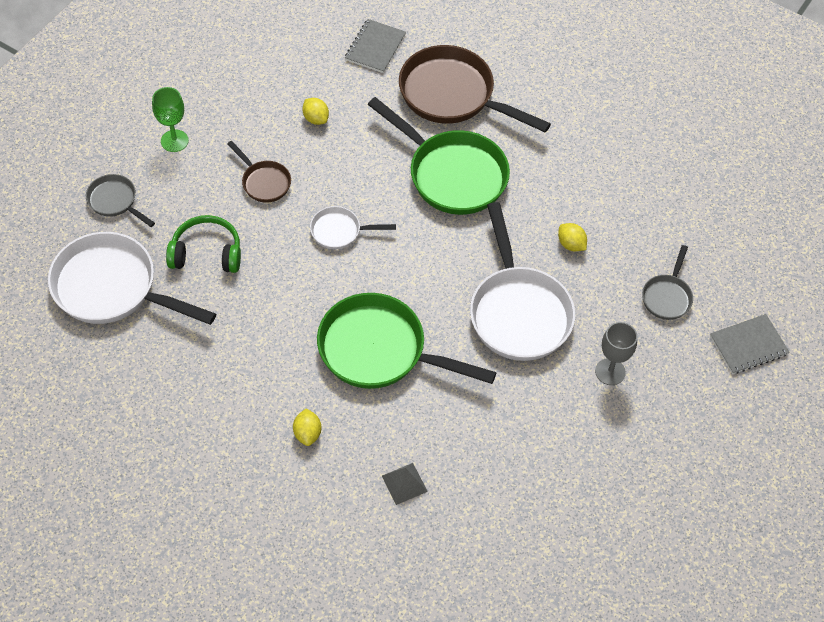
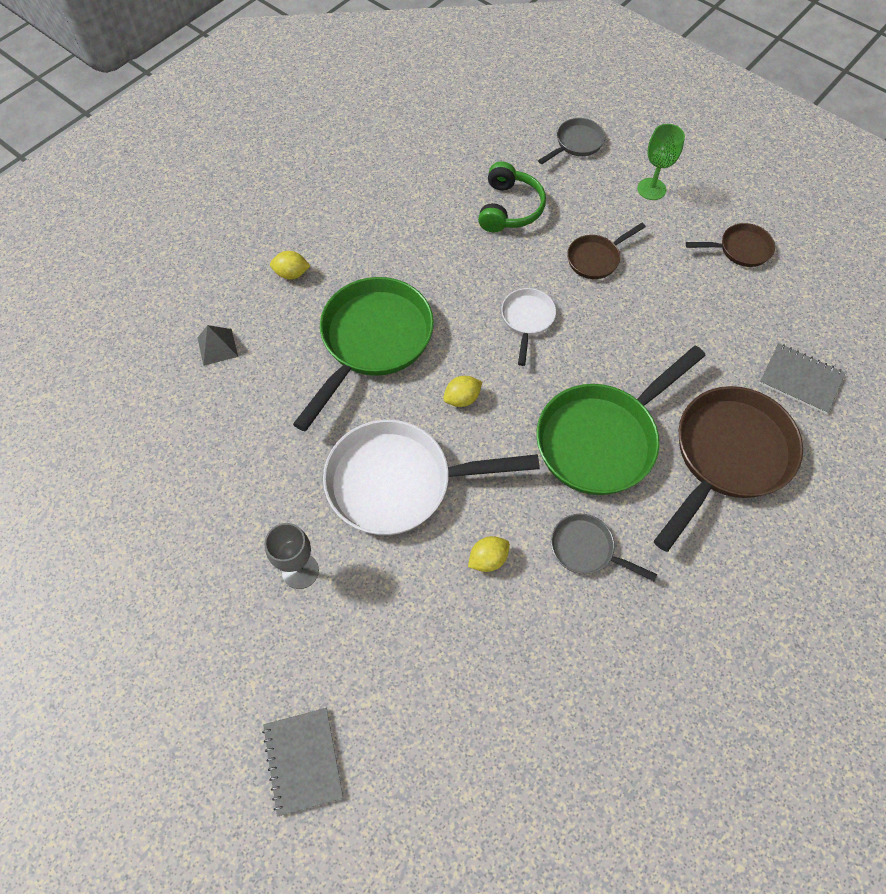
camera: 100 degrees right, 5 degrees up
(112, 288) = (476, 140): white pan -> none
(243, 78) = (740, 249): none -> brown pan
(316, 119) = (684, 310): yellow lemon -> yellow lemon (462, 398)
(667, 296) = (395, 666): grey pan -> grey pan (586, 549)

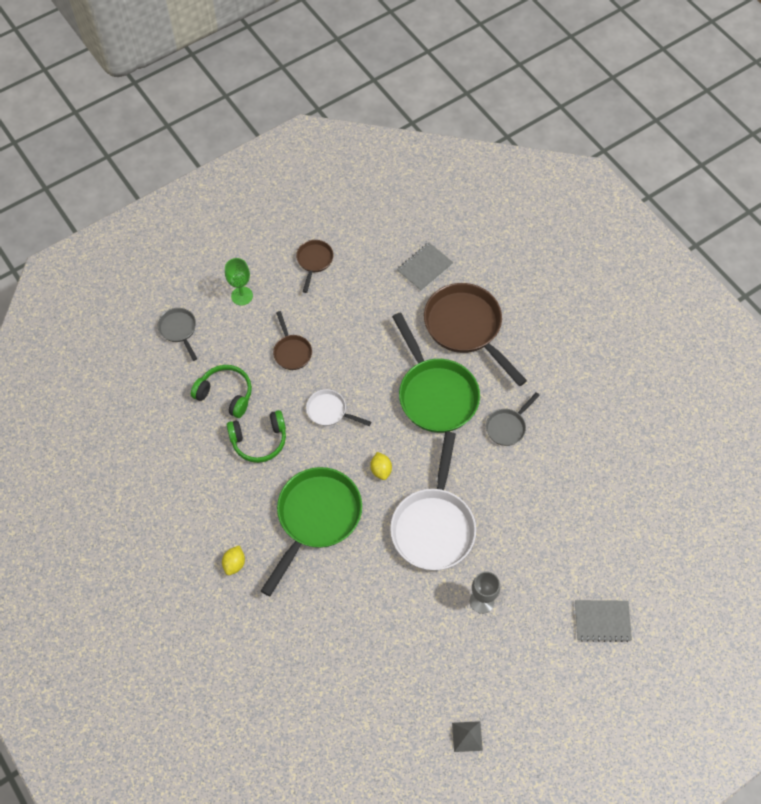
camera: 75 degrees left, 0 degrees up
(217, 347) = (286, 630): grey pyramid -> grey pyramid (467, 736)
(372, 342) = (316, 518): green pan -> green pan turned 75 degrees clockwise
(459, 257) = (259, 440): none -> green headphones
(488, 559) = (500, 485): yellow lemon -> none

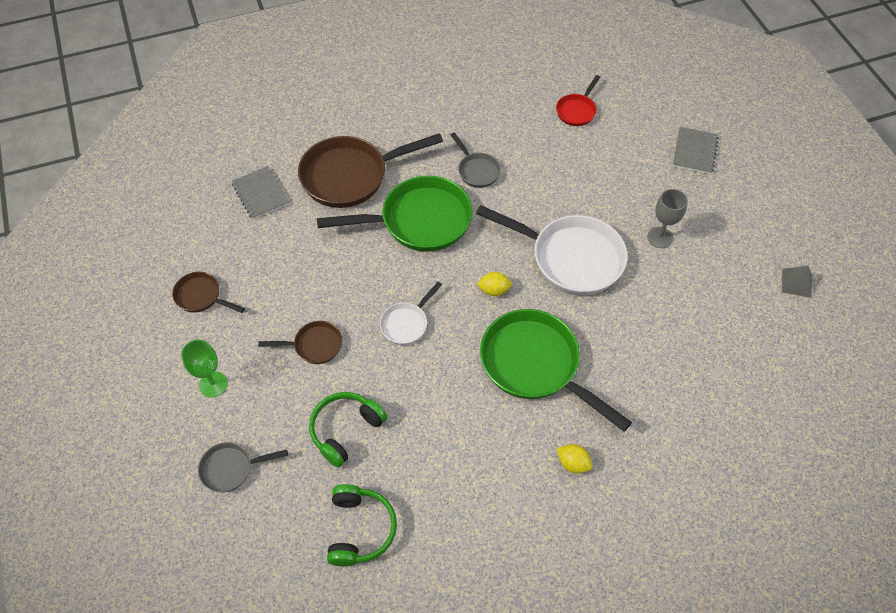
camera: 75 degrees left, 5 degrees down
(259, 440) = (420, 404): green headphones -> green headphones (360, 529)
(615, 499) = (577, 110): none -> red pan

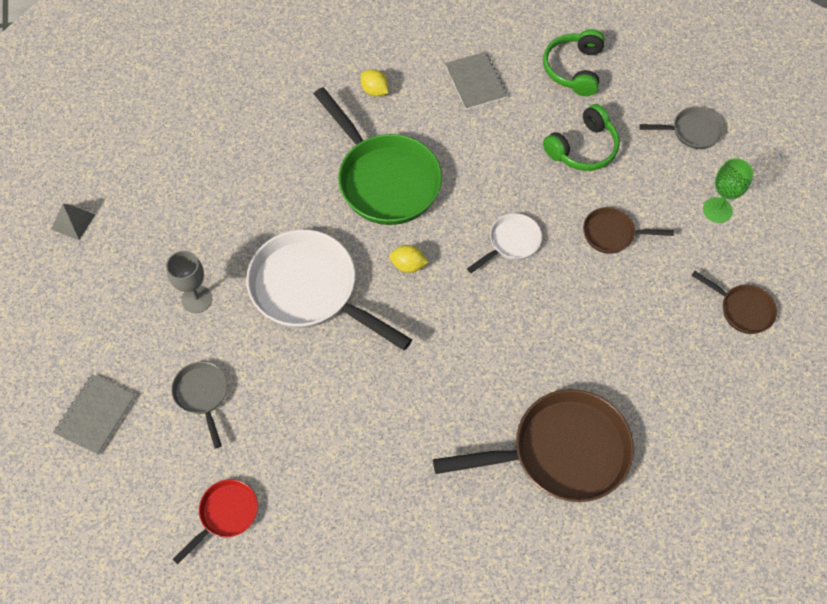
camera: 170 degrees left, 5 degrees up
(260, 194) = (682, 443): grey notebook -> grey notebook (475, 82)
(419, 221) = (480, 368): green pan -> none
(477, 170) = (392, 433): grey pan -> grey pan (202, 395)

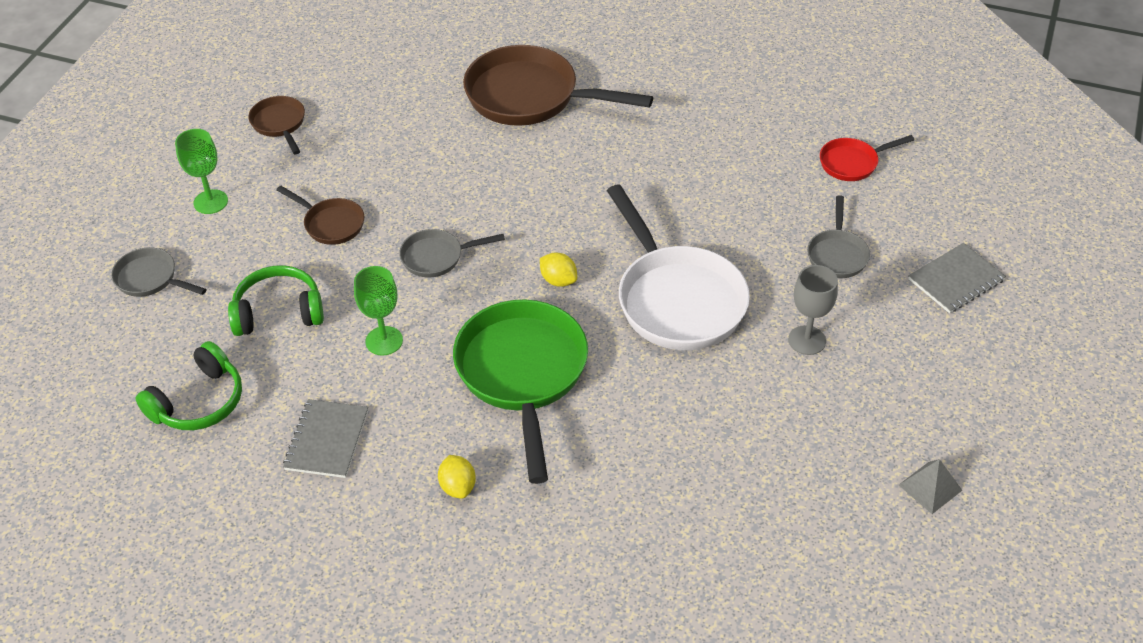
camera: 150 degrees left, 15 degrees down
(495, 160) = (384, 341): none -> green goblet
(511, 242) = (437, 257): white pan -> grey pan

